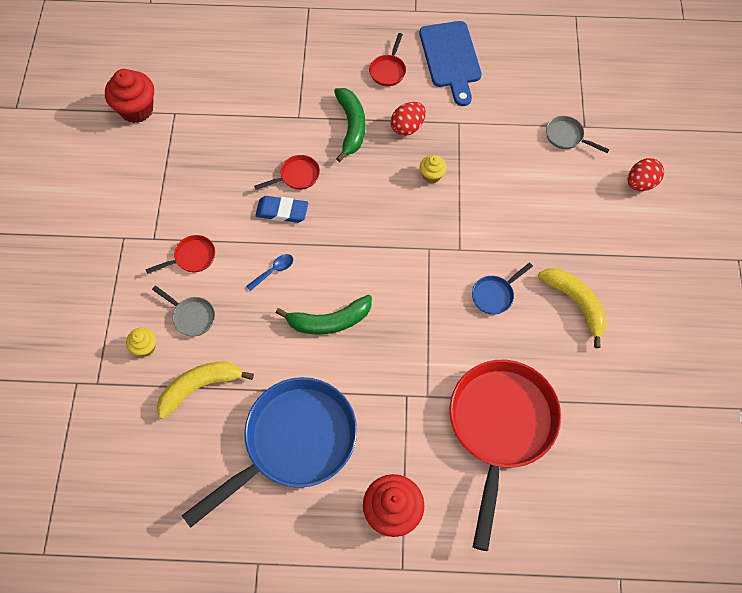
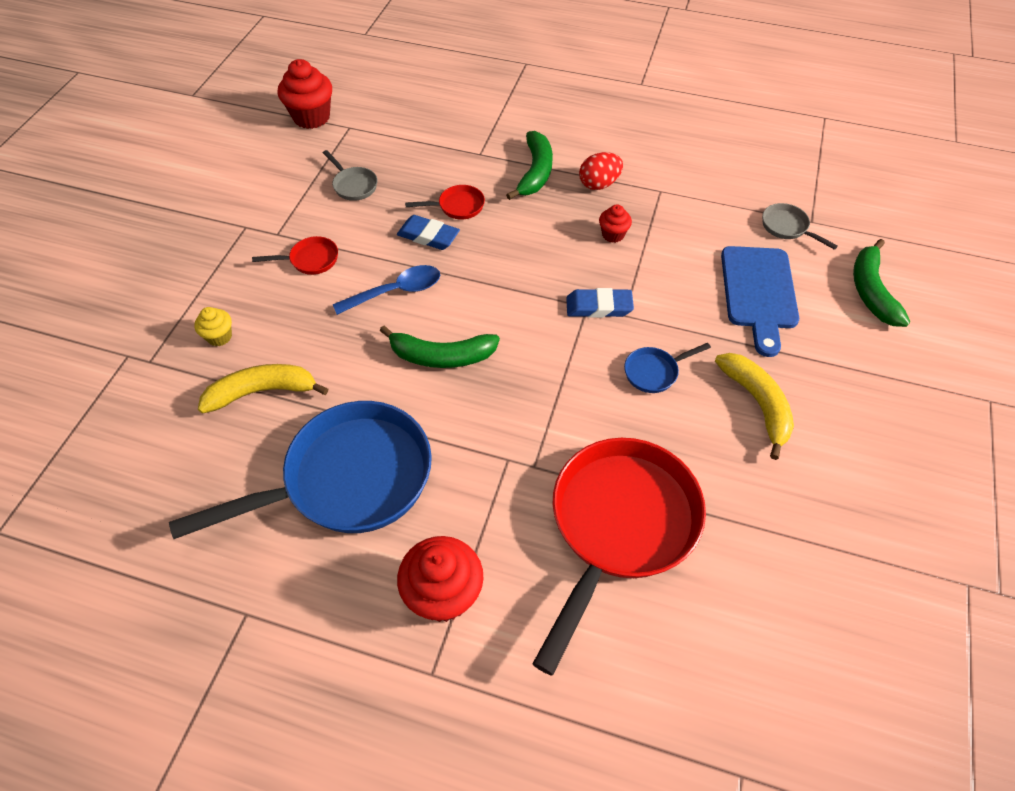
camera: 15 degrees right, 10 degrees down
(191, 316) = (285, 317): grey pan -> grey pan (353, 185)
(273, 271) = (396, 292): blue spoon -> blue spoon, size x1.67
(388, 70) = (594, 130): red pan -> none
(432, 175) = (613, 235): yellow cupcake -> red cupcake
(438, 246) = (599, 306): none -> blue eraser
(451, 58) = (668, 131): blue cutting board -> blue cutting board (759, 293)
(640, 183) = (871, 291): red egg -> green banana

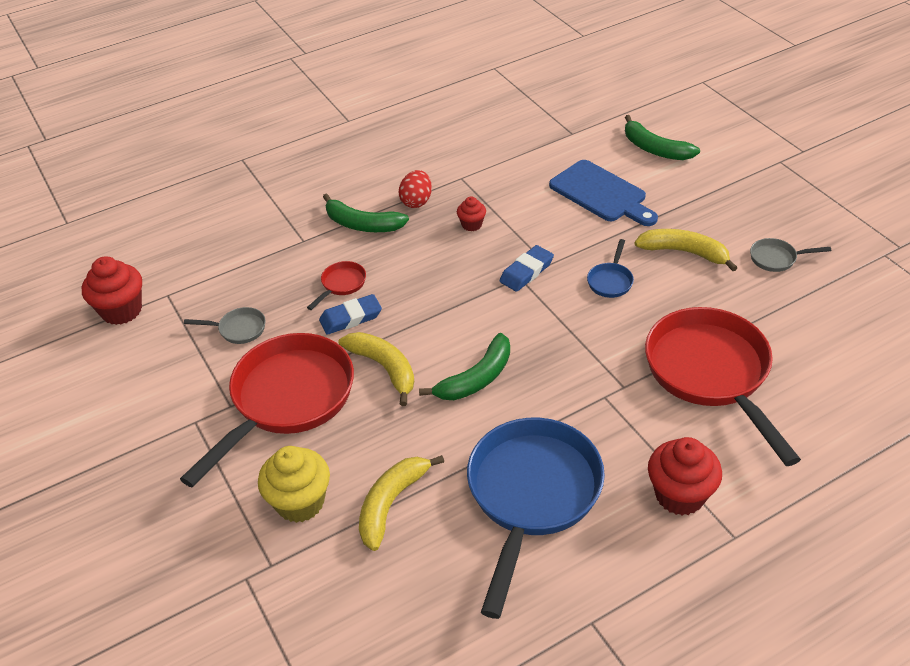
camera: 45 degrees left, 10 degrees down
(219, 336) = (300, 502): yellow cupcake -> yellow cupcake, size x1.87
(310, 260) = (287, 400): red pan -> red pan, size x2.46
(396, 292) = (384, 368): blue spoon -> yellow banana
(535, 172) = (362, 224): green banana -> green banana turned 150 degrees clockwise
(787, 227) = (564, 146): grey pan -> grey pan (776, 258)

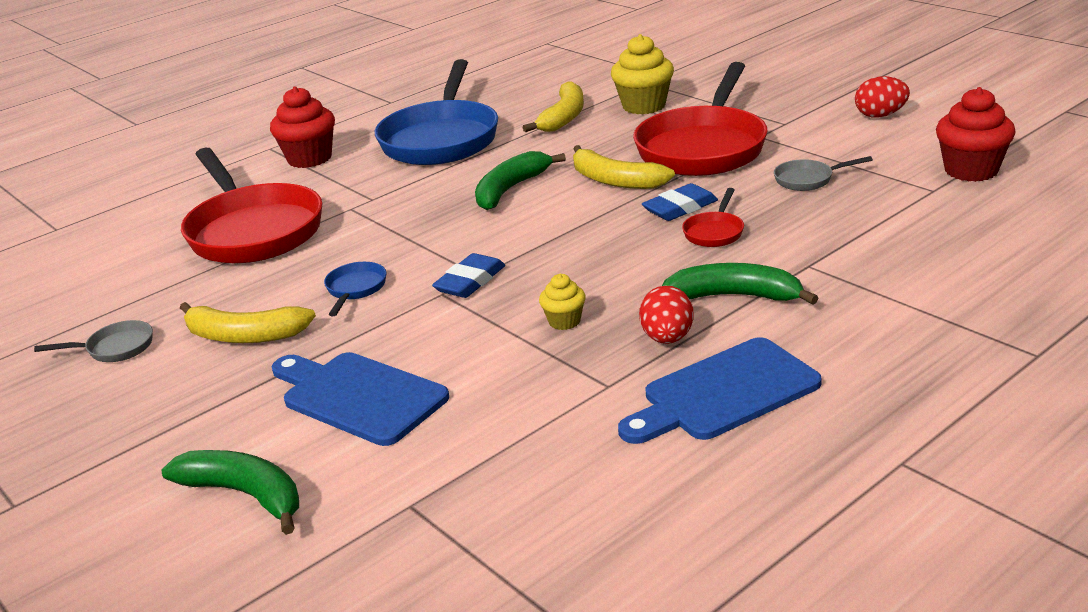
camera: 170 degrees right, 15 degrees down
(109, 410) = (880, 115): none -> red egg
(404, 164) = (724, 393): none -> blue cutting board
(471, 225) = (564, 321): red cupcake -> yellow cupcake

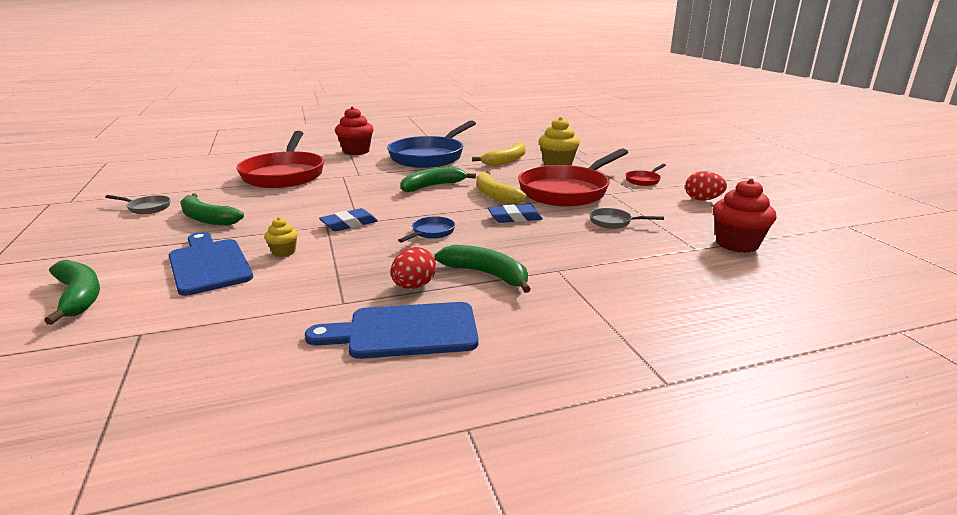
camera: 20 degrees right, 5 degrees down
(244, 336) = (207, 219): yellow banana -> green banana
(355, 289) = (288, 212): blue pan -> blue pan (431, 233)
(564, 321) = (368, 259): yellow cupcake -> yellow cupcake (284, 252)
(714, 232) = (519, 235): red pan -> red pan (644, 180)

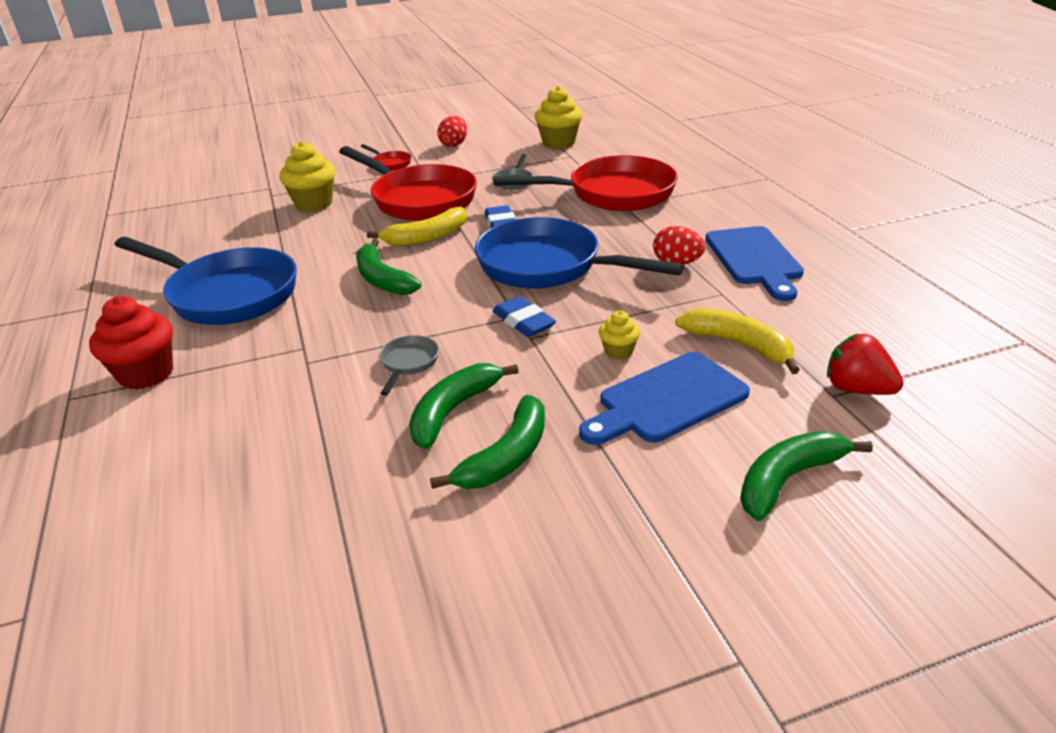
camera: 90 degrees left, 10 degrees up
(133, 348) = (856, 389): none -> red strawberry
(147, 208) = (449, 560): grey pan -> grey pan (408, 363)
(284, 174) = (274, 430): red pan -> red pan (613, 194)
(431, 233) = (547, 266): blue pan -> blue pan, size x2.46
(486, 274) = (642, 233): green banana -> green banana (453, 411)
(506, 161) = (279, 235): yellow banana -> yellow banana (739, 345)
(737, 244) = (558, 143): red cupcake -> yellow cupcake

